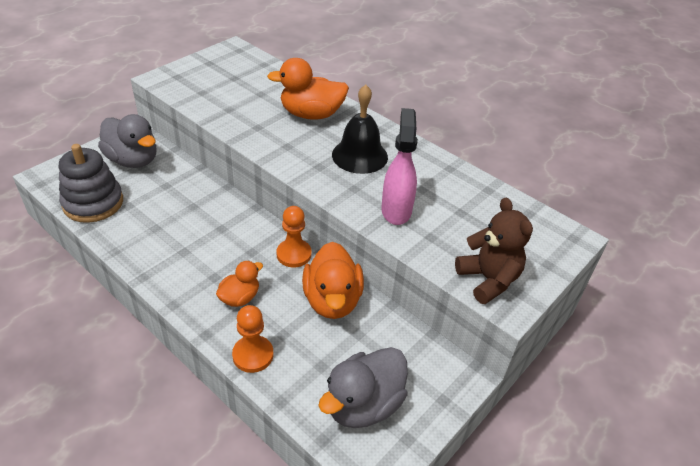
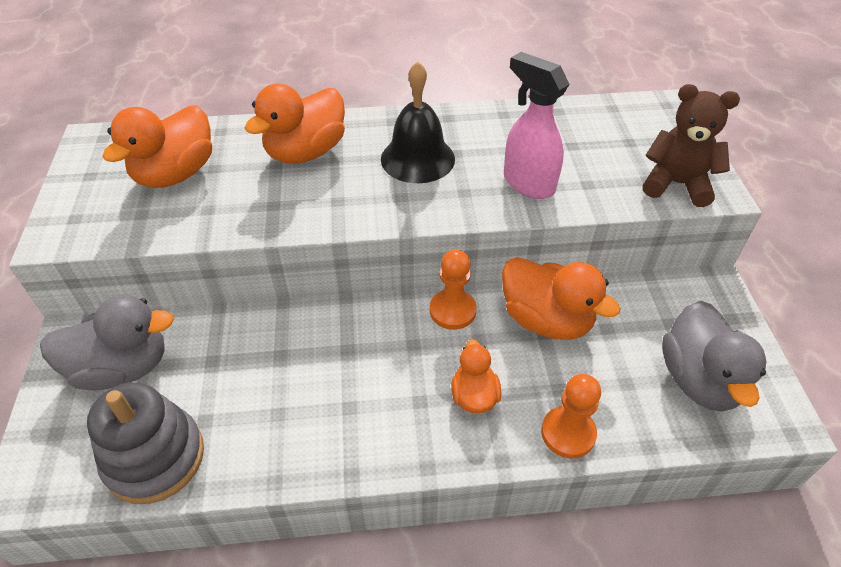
camera: 45 degrees left, 5 degrees up
(241, 85) = (175, 174): none -> orange duck

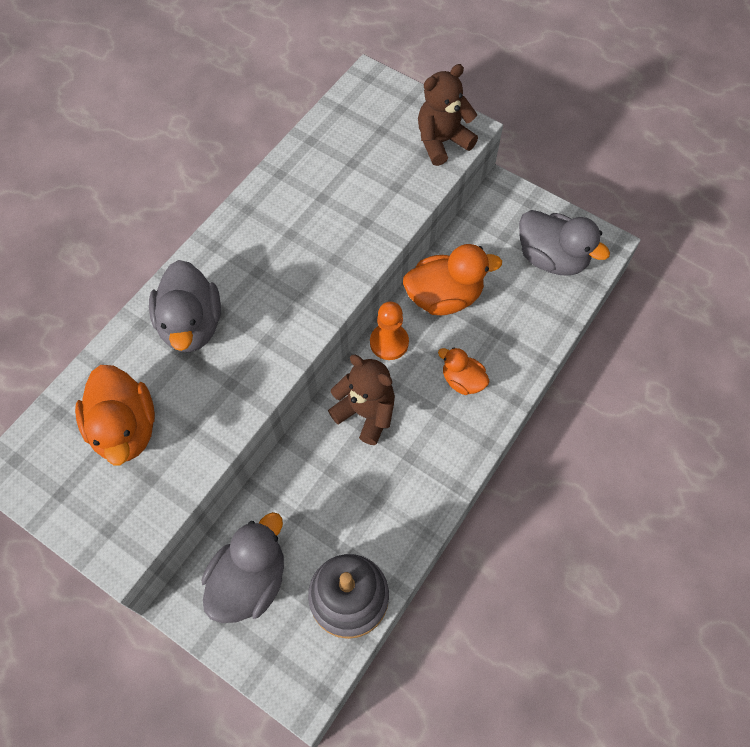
camera: 50 degrees left, 15 degrees up
(306, 152) = (191, 325): orange duck -> grey duck
(363, 341) = (366, 413): none -> brown teddy bear
(417, 158) = (273, 260): black bell -> none
(528, 183) = (363, 217): pink spray bottle -> none
(568, 433) = (528, 352): orange pawn -> none

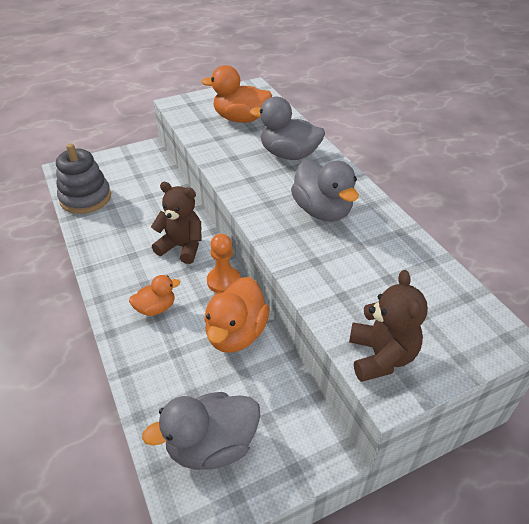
camera: 120 degrees right, 20 degrees down
(249, 581) = (135, 169): grey duck -> grey duck (322, 211)
(366, 413) = (182, 247): brown teddy bear -> brown teddy bear turned 135 degrees counterclockwise

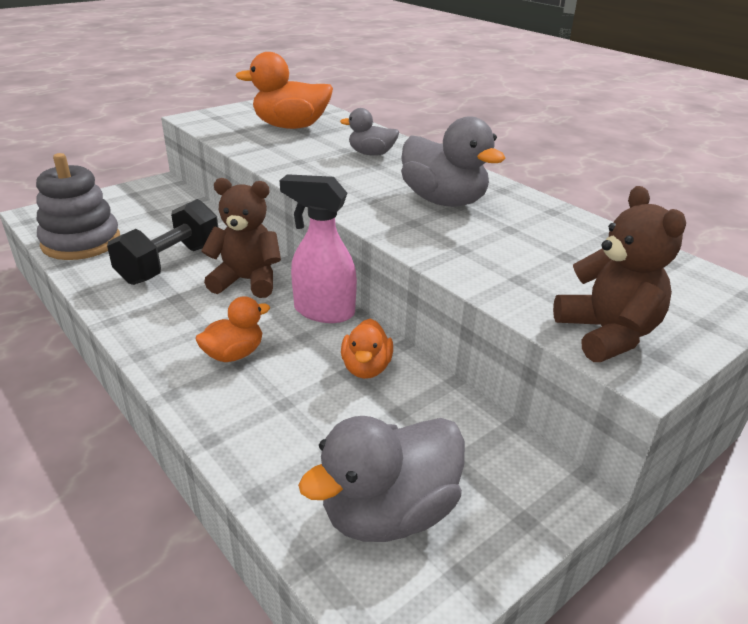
camera: 15 degrees left, 10 degrees down
(136, 225) = (170, 264): none -> black dumbbell
(224, 281) = (323, 311): orange pawn -> pink spray bottle
(236, 334) = (366, 368): orange duck -> orange duck, size x0.58
(289, 155) = (371, 154): grey duck -> grey duck, size x0.58

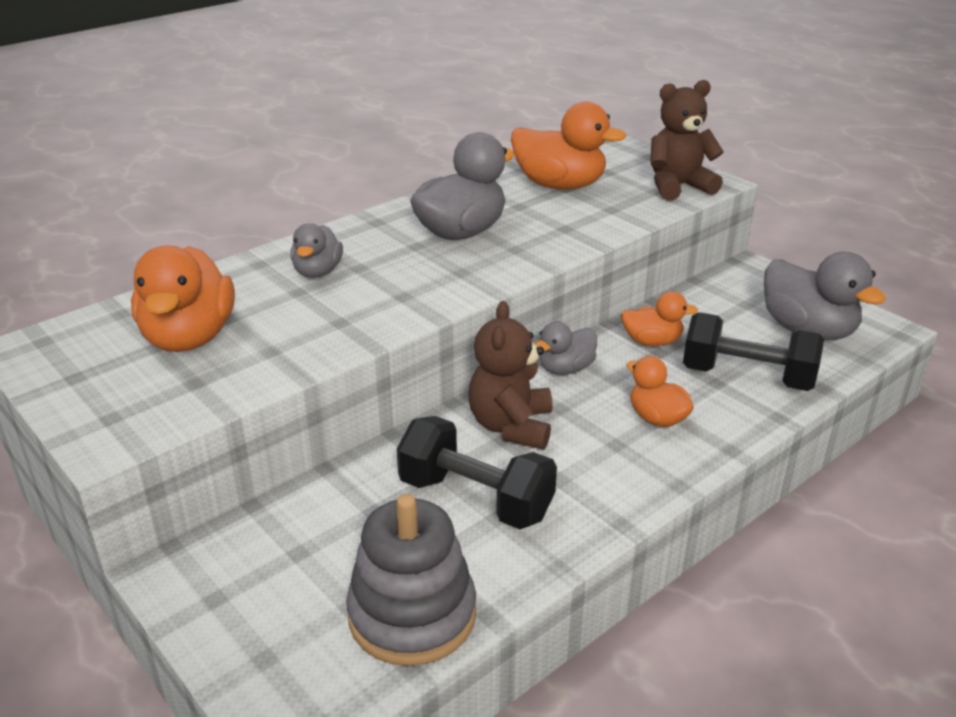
camera: 90 degrees left, 0 degrees up
(289, 429) = (747, 377): none -> black dumbbell
(323, 311) = (565, 369): pink spray bottle -> grey duck
(572, 253) = (560, 185): none -> orange duck

